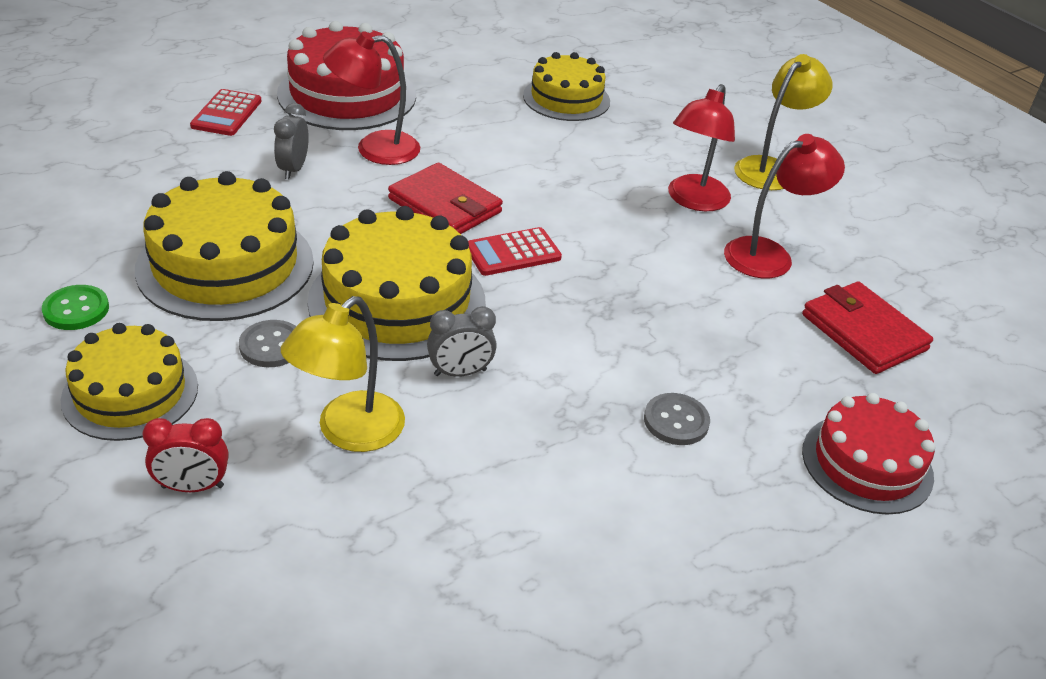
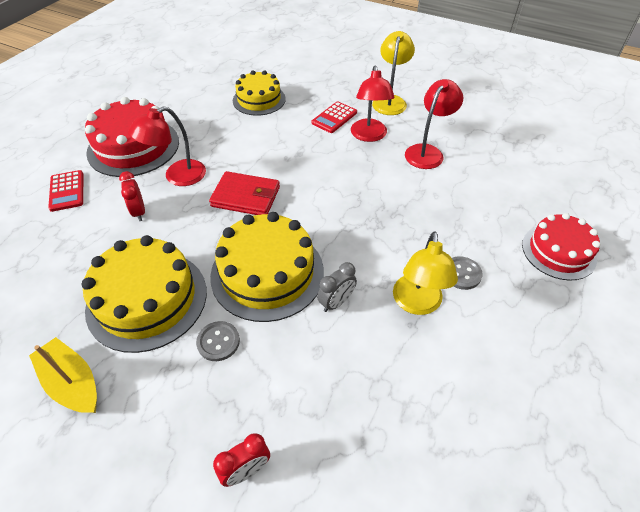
camera: 25 degrees left, 10 degrees up
(76, 309) = (72, 383): green button -> yellow boat
(130, 393) = (156, 425): yellow cake -> none
(293, 169) = (139, 212): grey clock -> red clock
(348, 432) = (307, 377): yellow lamp -> yellow lamp (417, 304)
(513, 253) = (305, 210): red calculator -> red calculator (334, 118)
(864, 332) = (501, 177): red wallet -> none

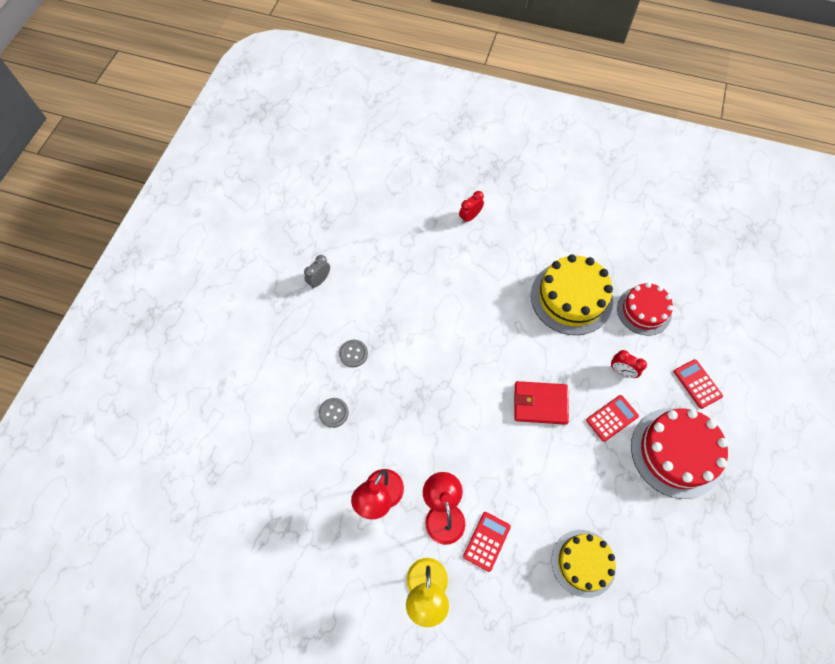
camera: 170 degrees right, 15 degrees up
(72, 383) = (585, 241): yellow boat -> none
(139, 212) = (621, 371): red clock -> red clock turned 150 degrees clockwise
(177, 176) = (612, 418): red lamp -> red calculator
(218, 342) = (511, 277): grey button -> grey button (333, 413)
(267, 273) = (496, 331): yellow cake -> none
(336, 302) = (442, 316): grey clock -> grey clock (319, 280)
(417, 304) = (386, 324): yellow lamp -> none
(558, 251) = (275, 387): red cake -> red cake (644, 310)

